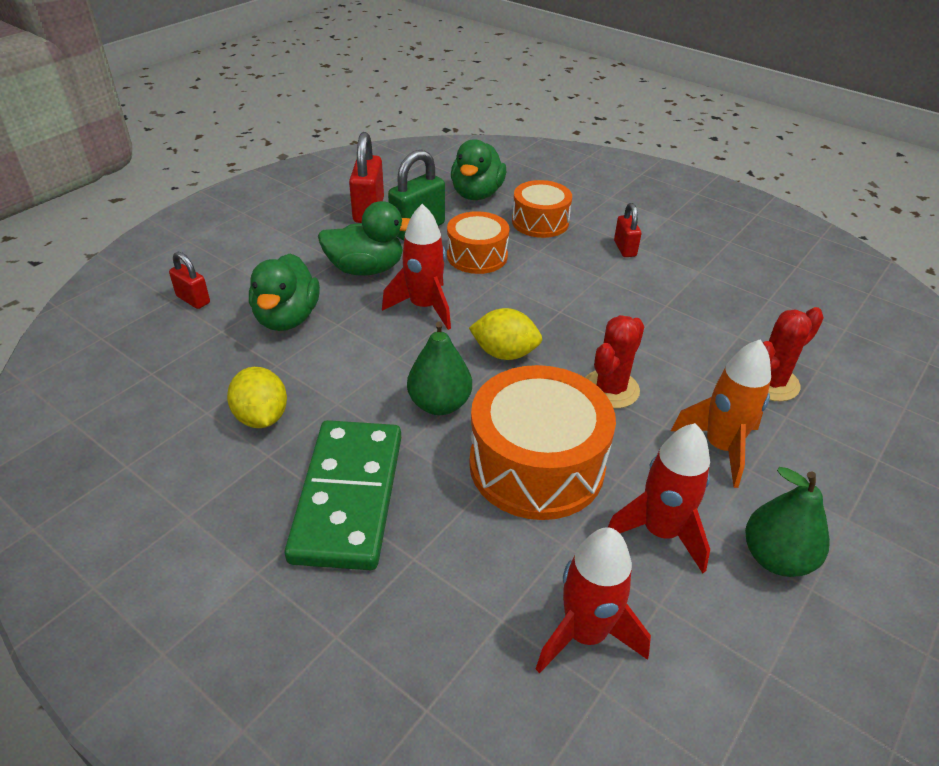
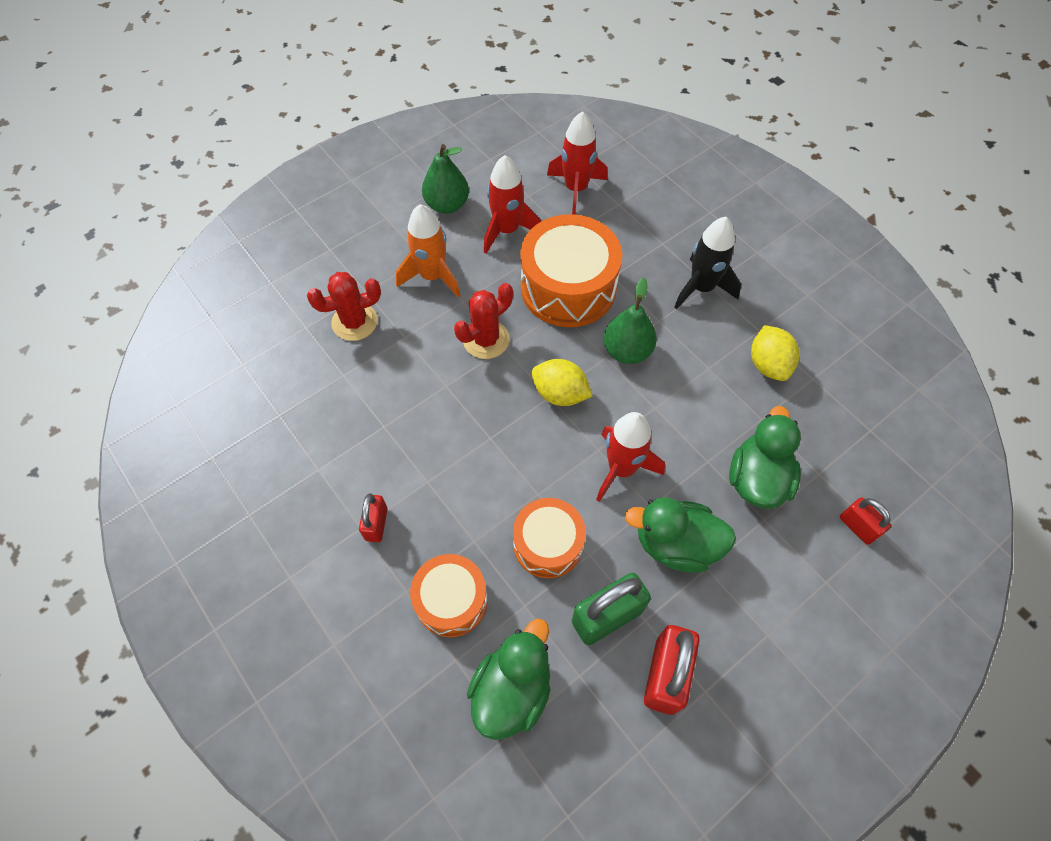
camera: 165 degrees left, 20 degrees up
(348, 497) = (701, 288): green domino -> black rocket

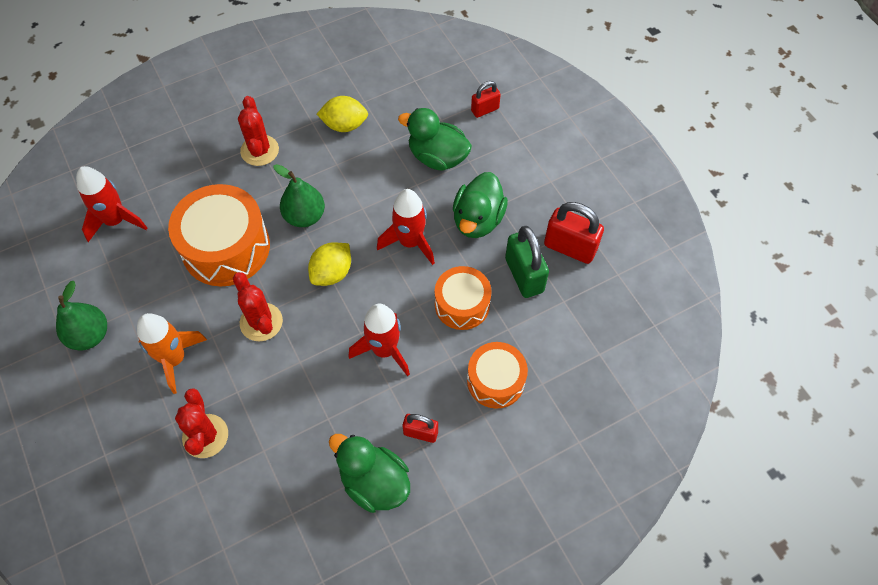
camera: 80 degrees left, 0 degrees up
(507, 230) = (143, 286): red rocket -> red rocket (384, 350)
(512, 689) = (568, 347): green duck -> green duck (374, 482)
(701, 288) = (259, 150): black rocket -> red cactus

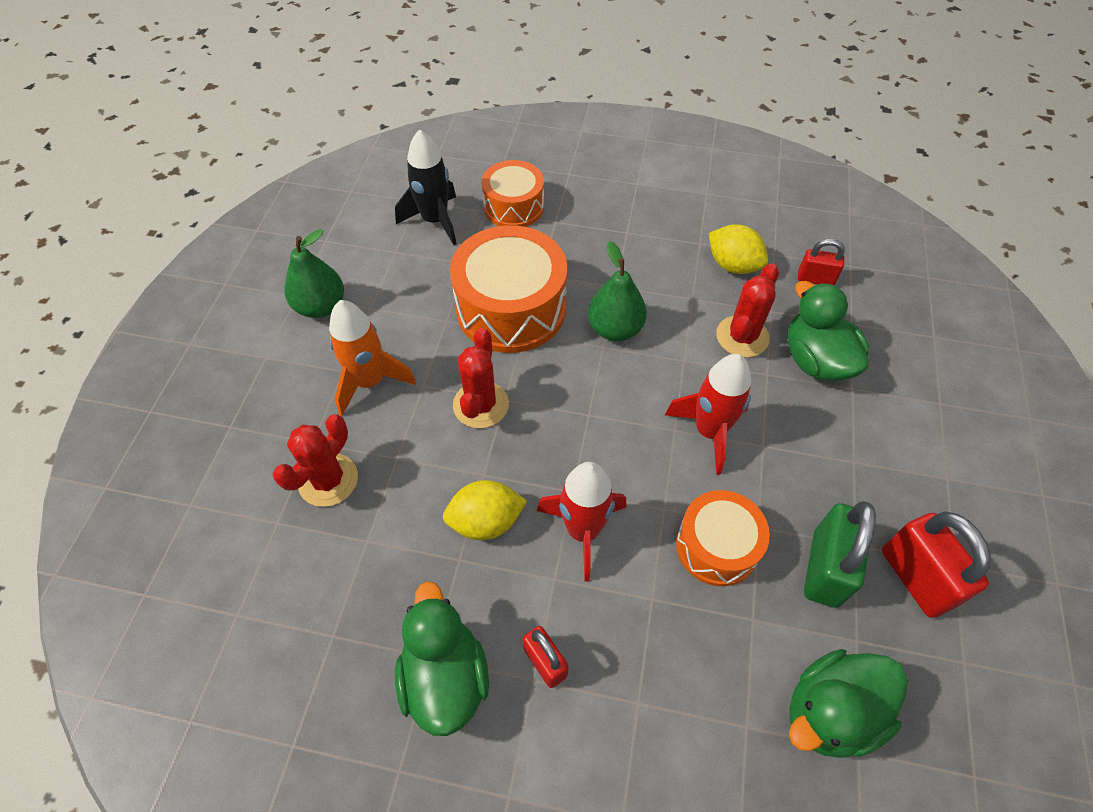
camera: 40 degrees right, 5 degrees down
(116, 221) = (435, 221): red rocket -> black rocket
(259, 150) = (623, 238): red cactus -> red cactus (742, 337)
(332, 273) = (595, 405): yellow lemon -> yellow lemon (486, 521)
(478, 220) = (813, 461): green duck -> green duck (830, 712)
(485, 110) = (916, 344): red padlock -> red padlock (815, 279)
(495, 381) = (687, 673): orange drum -> orange drum (513, 207)

